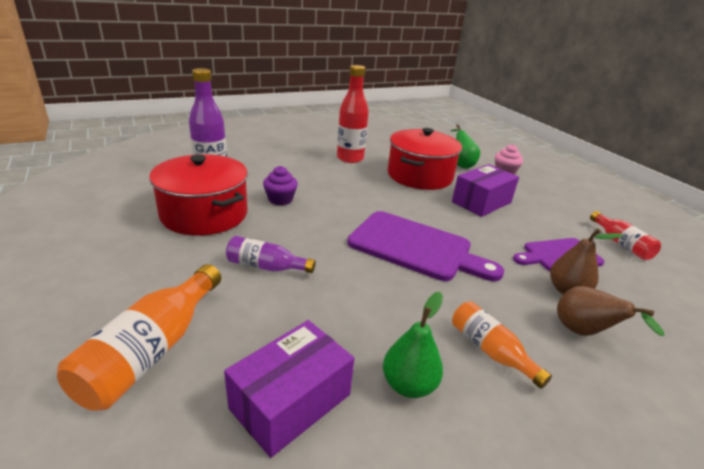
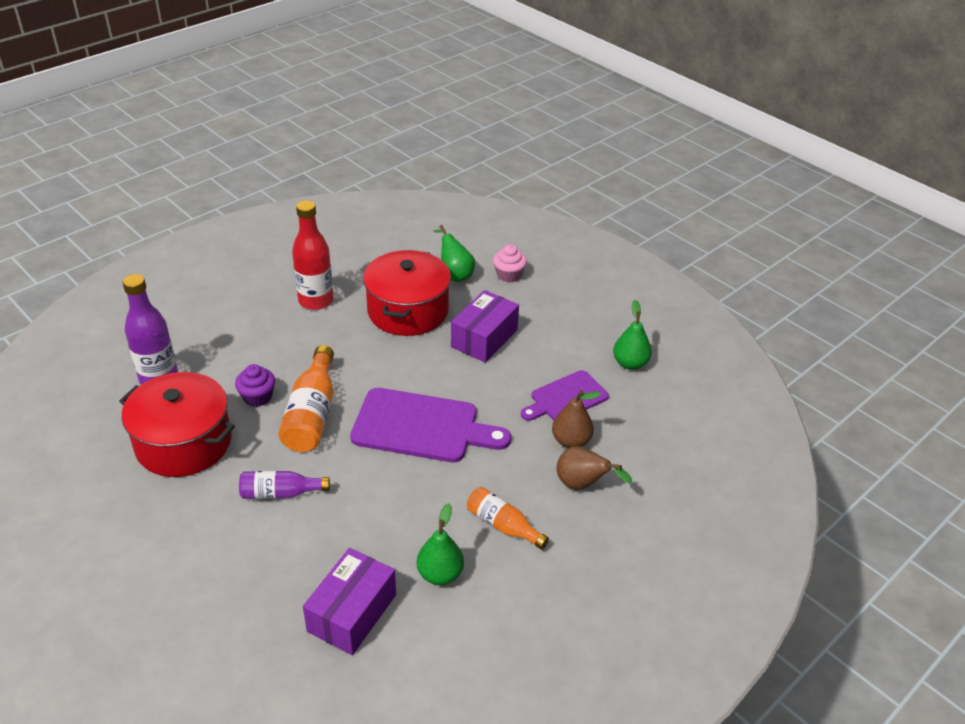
camera: 15 degrees left, 10 degrees up
(152, 350) = (221, 604): orange bottle -> orange bottle (312, 414)
(621, 244) = (630, 363): red bottle -> green pear

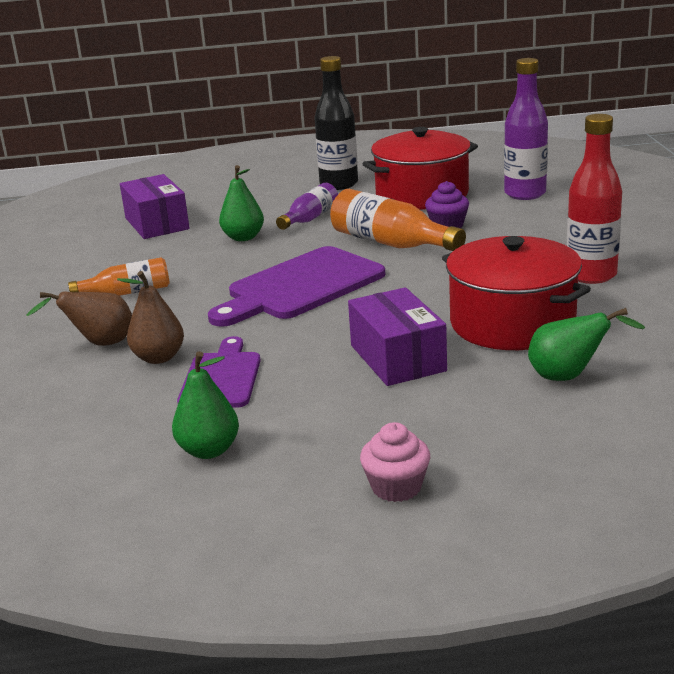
camera: 130 degrees right, 15 degrees down
(173, 520) = (339, 184): none -> black bottle
(440, 574) = (131, 257): green pear -> green pear (243, 237)
(509, 275) = (526, 422): pink cupcake -> pink cupcake (396, 487)

